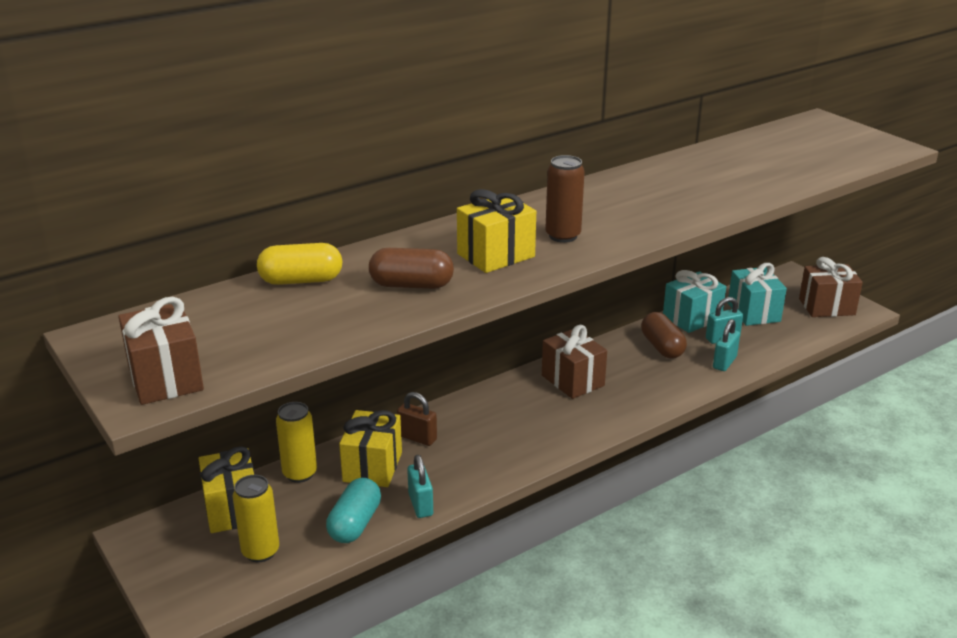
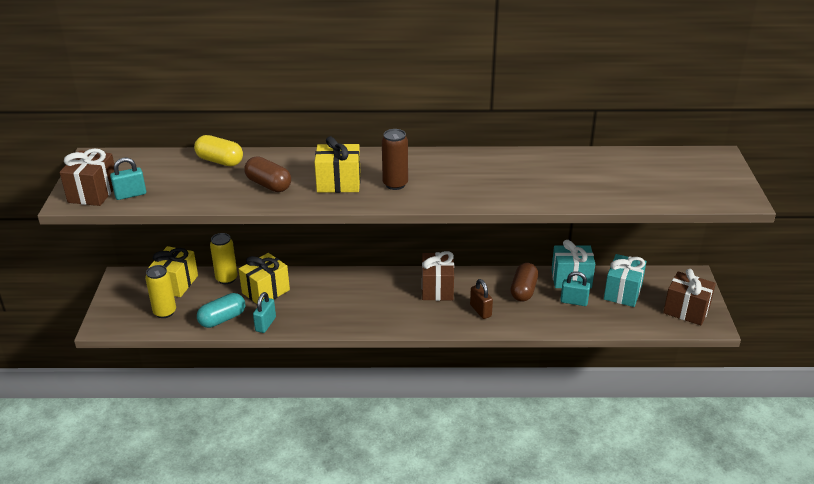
camera: 35 degrees right, 5 degrees up
(417, 438) = (307, 285): brown padlock -> brown padlock (480, 311)
(724, 362) = (553, 318): turquoise padlock -> turquoise padlock (130, 195)

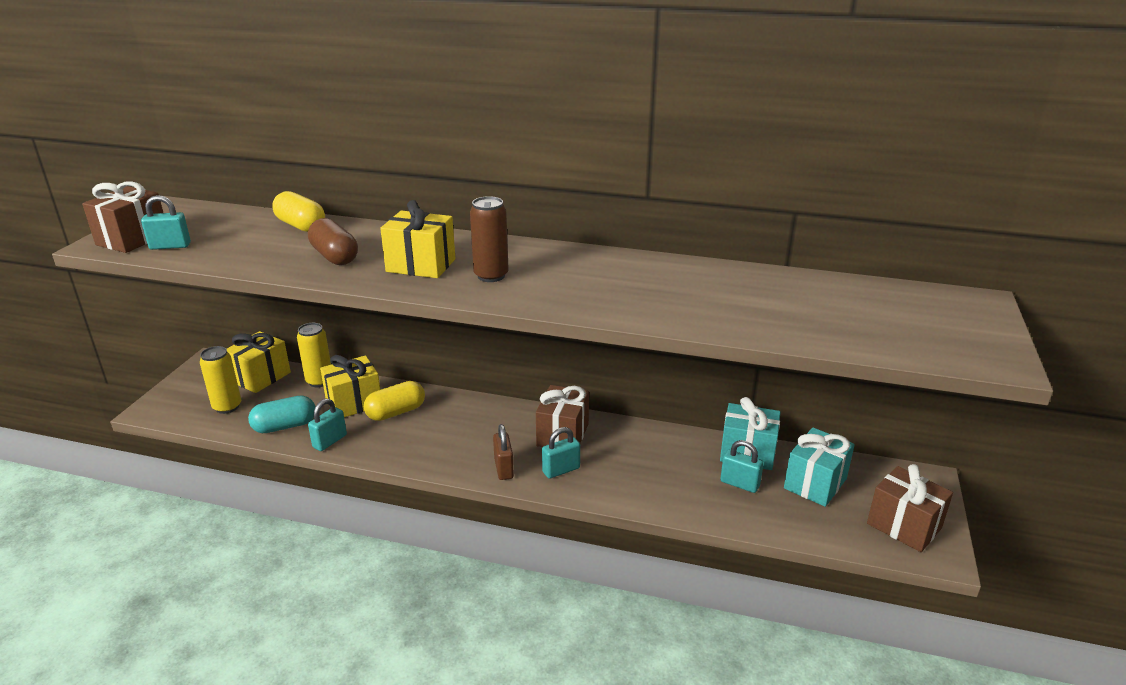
camera: 15 degrees right, 5 degrees down
(303, 293) = (396, 412): none -> yellow capsule
(448, 314) = (561, 470): none -> turquoise padlock
(480, 311) = (606, 473): brown padlock -> brown padlock (504, 468)
(523, 290) = (675, 457): brown capsule -> none

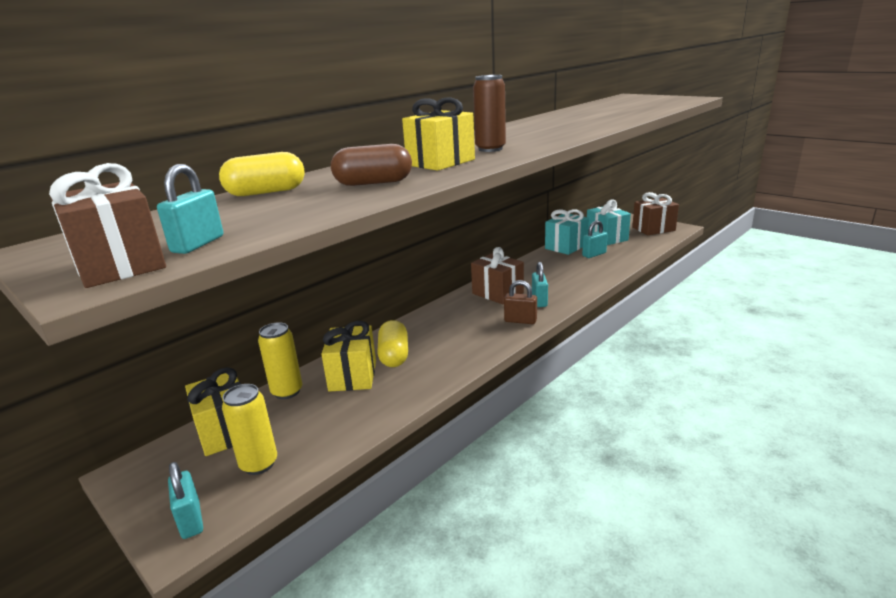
camera: 60 degrees left, 5 degrees down
(285, 426) = (348, 423): turquoise capsule -> none
(330, 441) = (404, 397): turquoise padlock -> turquoise padlock (191, 520)

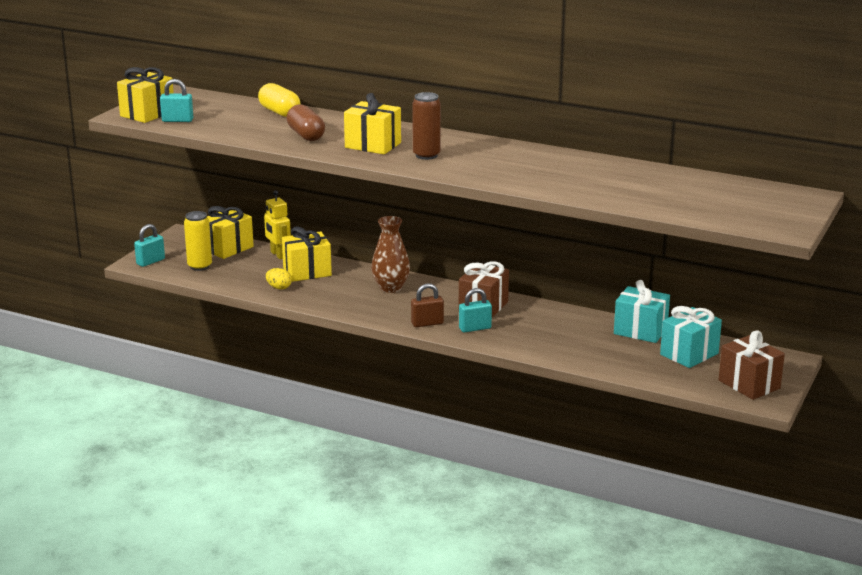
camera: 70 degrees right, 0 degrees up
(120, 265) = (147, 114): brown gift -> yellow gift
(287, 391) = (278, 255): yellow can -> yellow robot
(381, 400) = (279, 288): none -> yellow egg
(394, 355) = (342, 281): yellow capsule -> none
(430, 330) = (390, 288): none -> brown vase
(520, 321) = (427, 323): brown padlock -> brown padlock turned 75 degrees clockwise
(594, 254) = (623, 349): turquoise padlock -> none

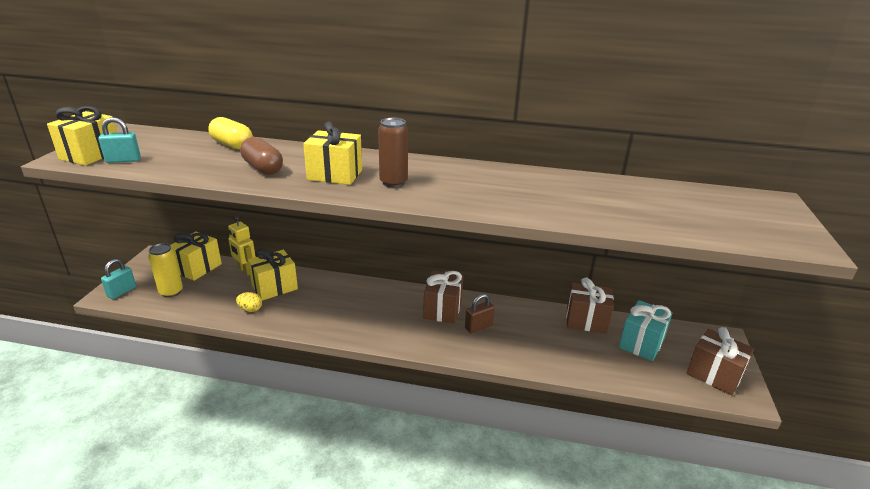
camera: 15 degrees left, 5 degrees up
(390, 288) = (354, 297): brown vase -> none
(427, 323) = (400, 337): brown padlock -> brown padlock (478, 327)
(475, 328) = (445, 337): turquoise padlock -> none
(640, 331) = (586, 320): turquoise gift -> brown gift

